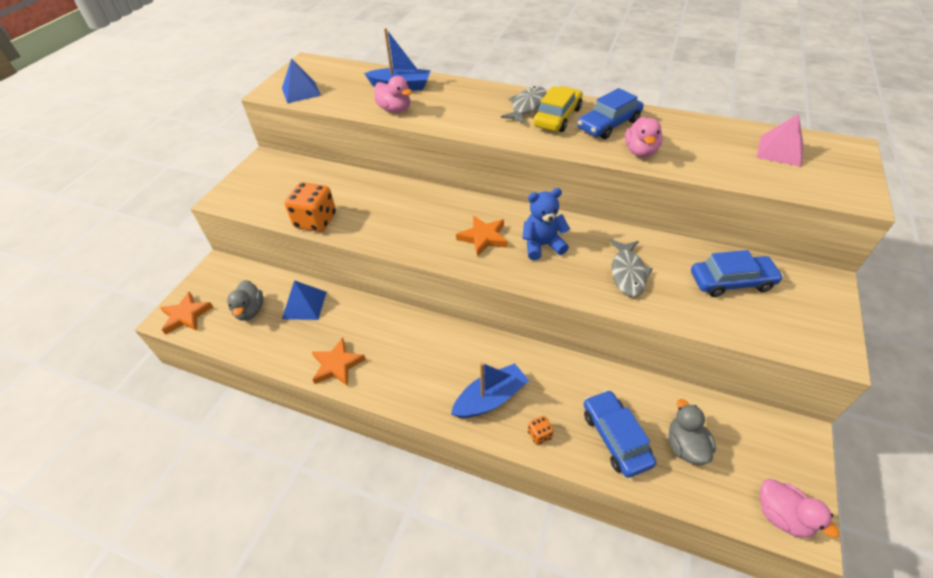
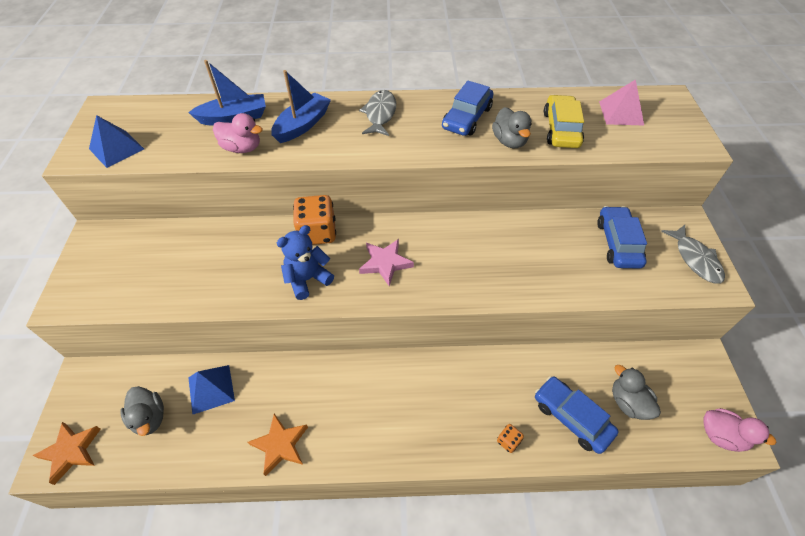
camera: 25 degrees left, 5 degrees up
(315, 221) = (195, 296): orange dice -> orange dice (317, 233)
(483, 238) = (385, 263): orange star -> pink star
(490, 398) = (449, 422): blue boat -> blue boat (303, 125)
(542, 245) = (445, 255): blue teddy bear -> blue teddy bear (307, 279)
(557, 117) = (415, 120): yellow car -> yellow car (561, 129)
(627, 273) = (532, 261): grey fish -> grey fish (695, 259)
(640, 151) = (509, 141): pink duck -> grey duck
(731, 282) = (618, 243): blue car -> blue car turned 60 degrees counterclockwise

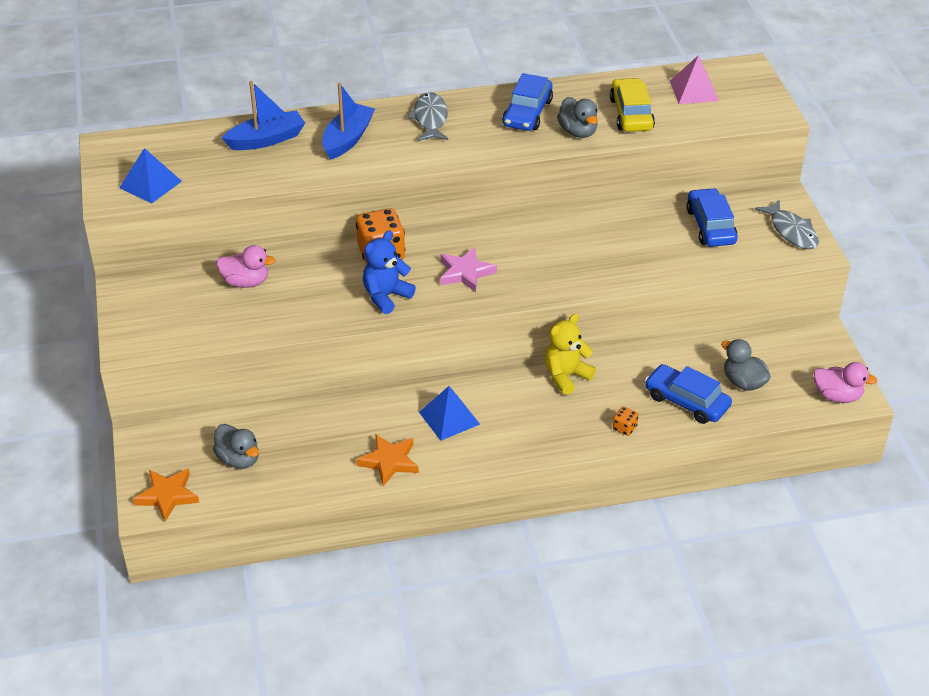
camera: 10 degrees left, 10 degrees down
(211, 389) = (295, 427): blue pyramid -> blue pyramid (449, 418)
(242, 148) = (290, 169): pink duck -> pink duck (246, 282)
(463, 369) = (566, 376): none -> yellow teddy bear

